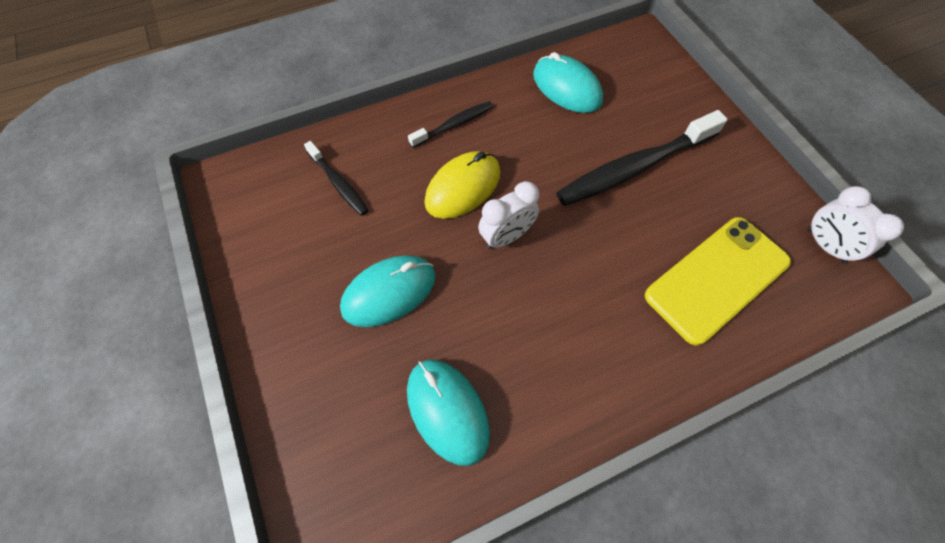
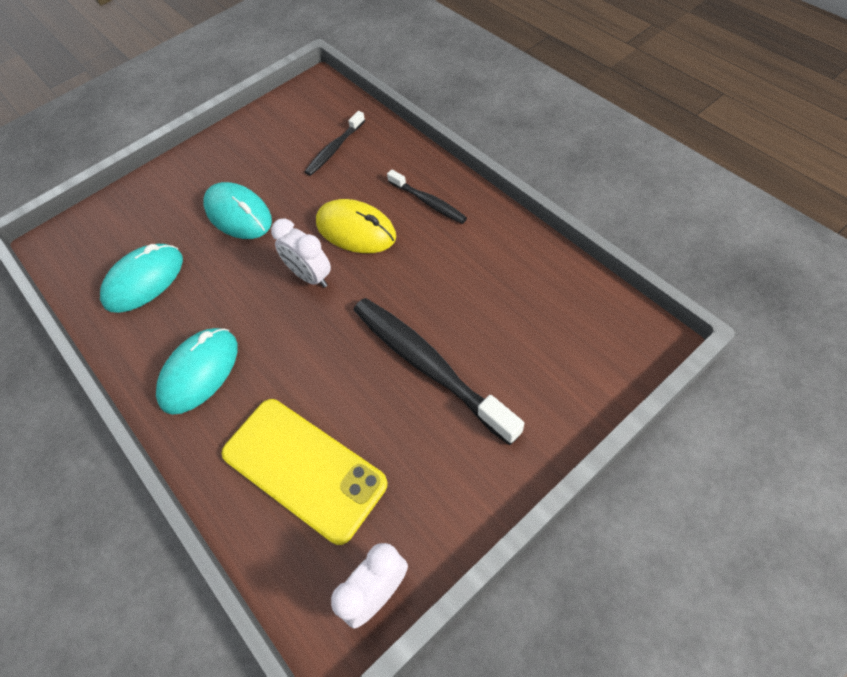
camera: 80 degrees right, 5 degrees down
(567, 88) = (521, 279): turquoise mouse -> turquoise mouse (199, 372)

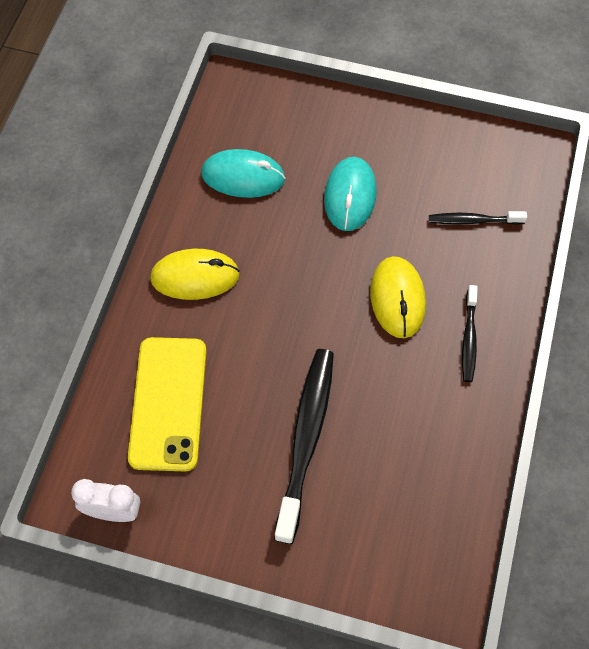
camera: 50 degrees right, 5 degrees up
(199, 372) = (195, 277): turquoise mouse -> yellow mouse
(310, 276) = (328, 295): white clock -> none

